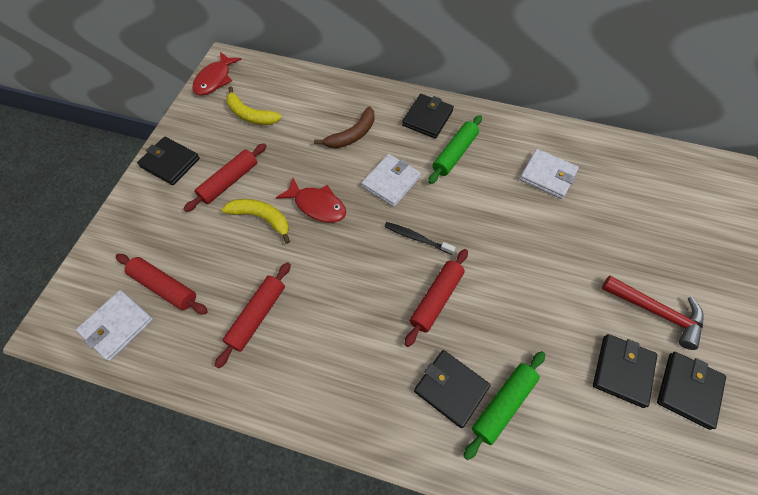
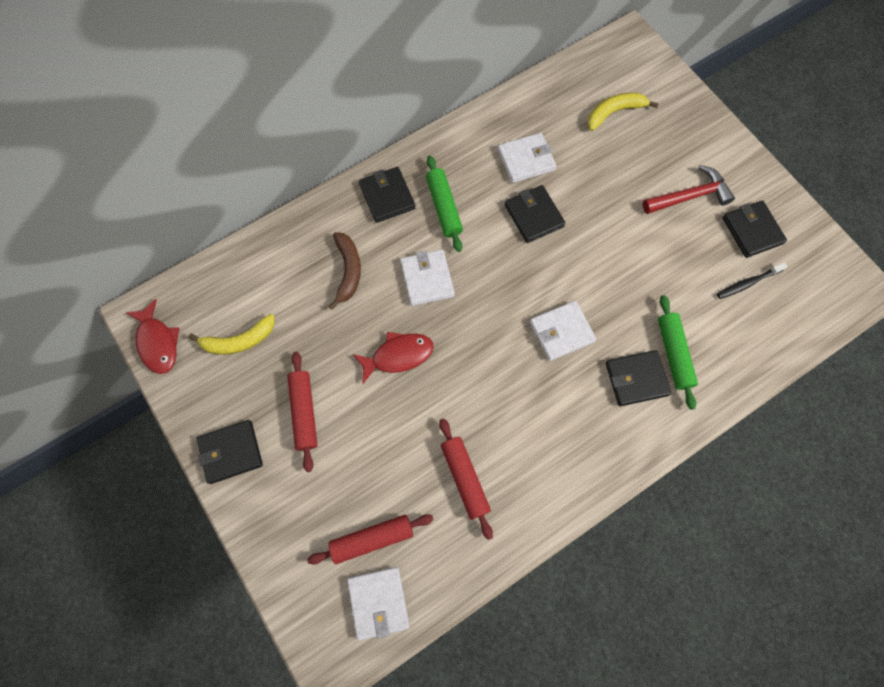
camera: 50 degrees left, 10 degrees up
(261, 218) = (370, 411): yellow banana -> yellow banana (614, 112)
(417, 238) = (498, 303): black toothbrush -> black toothbrush (748, 283)
(436, 299) = (561, 332): red rolling pin -> white wallet
(622, 371) = (710, 257): black wallet -> black wallet (534, 216)

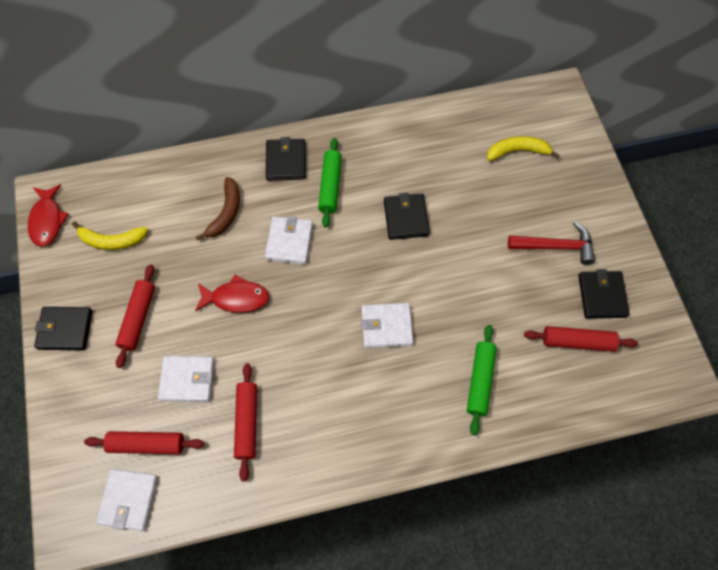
camera: 20 degrees right, 5 degrees down
(526, 160) = (420, 168): white wallet -> white wallet (187, 380)
(636, 379) = (436, 391): black wallet -> none
(748, 283) = (577, 341): black toothbrush -> red rolling pin

